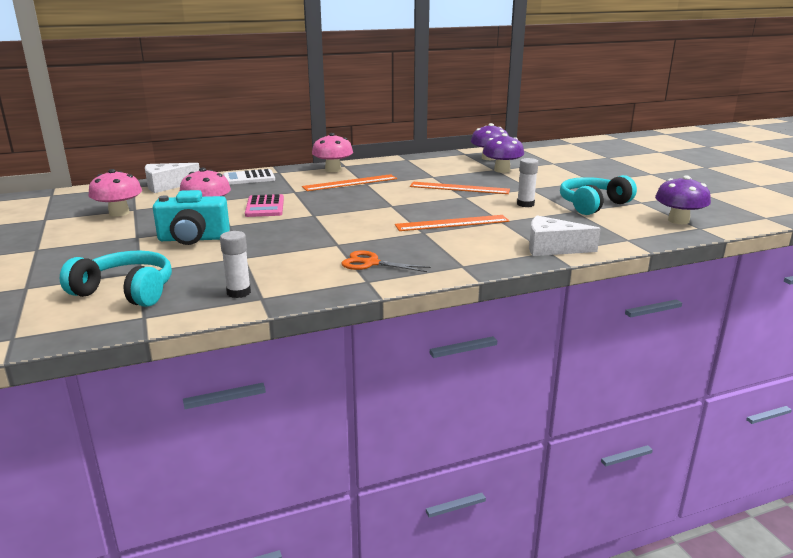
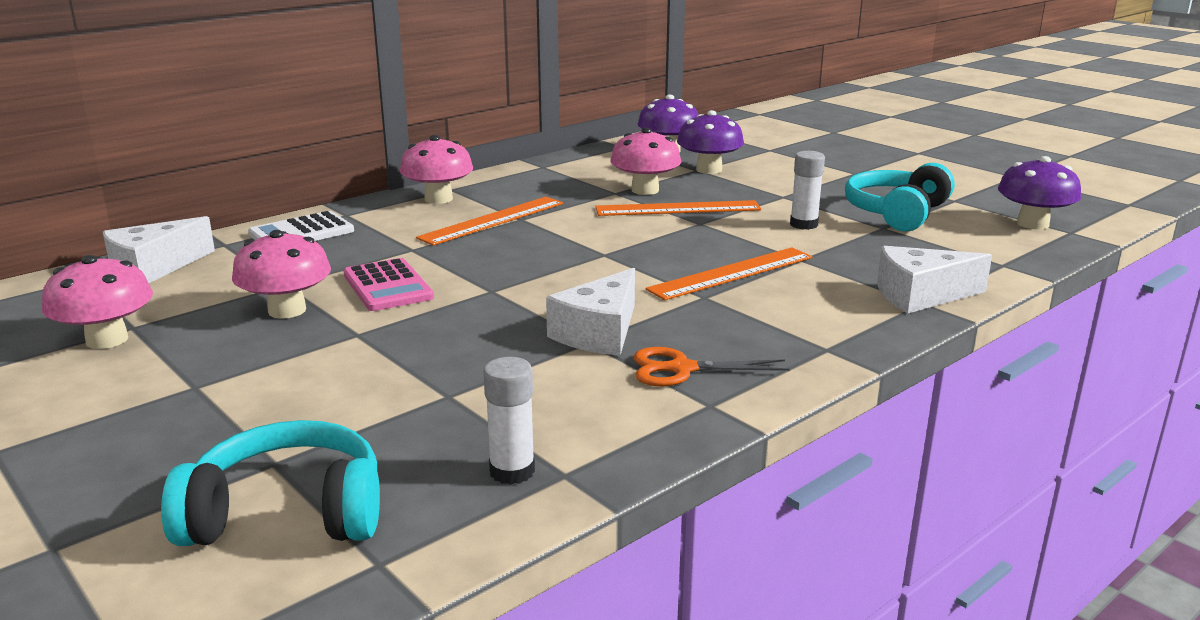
camera: 20 degrees left, 0 degrees up
(193, 239) = (315, 373): turquoise camera -> none
(347, 241) = (599, 333): none -> white cheese
(451, 177) = (645, 190): none -> pink mushroom

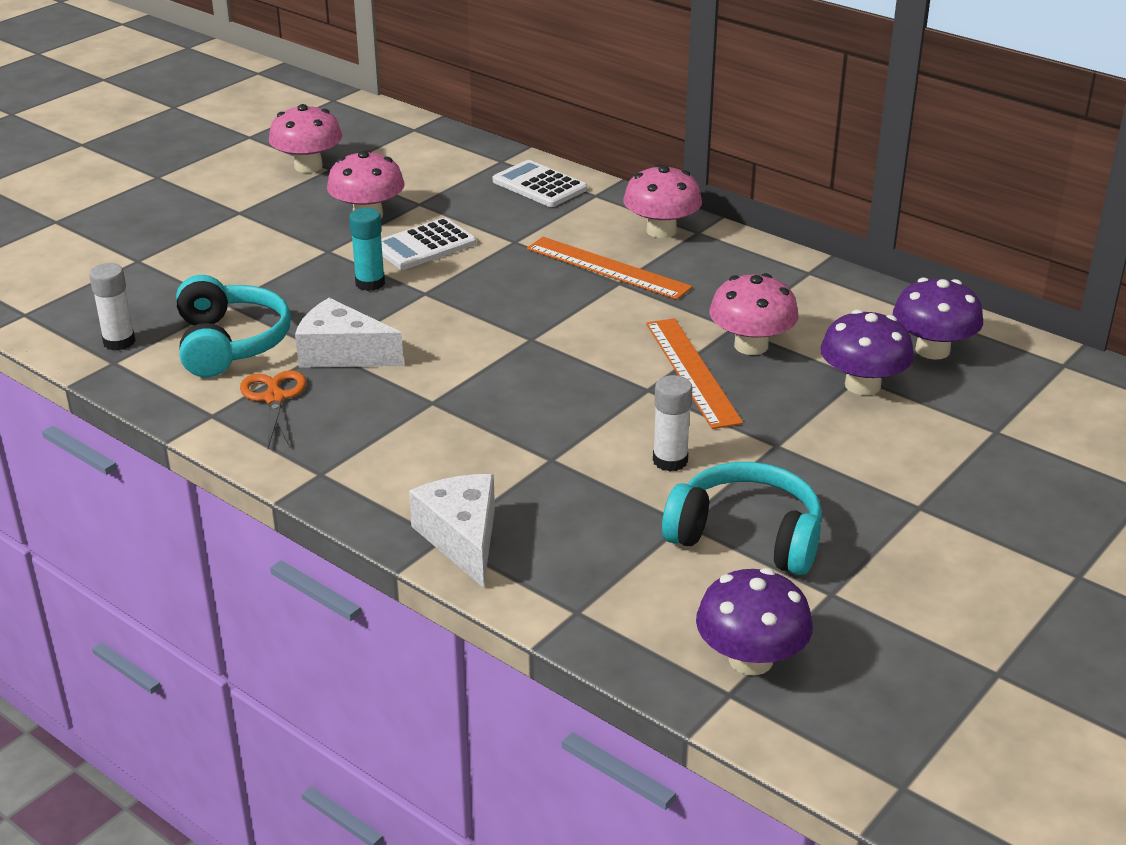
camera: 80 degrees right, 10 degrees up
(154, 268) = (441, 147): white cheese -> none
(287, 513) = (80, 276): turquoise headphones -> turquoise headphones (230, 343)
(388, 286) = (424, 245): pink calculator -> white calculator
(453, 314) = (370, 283): none -> turquoise glue stick
(731, 273) = (497, 415): orange ruler -> none

